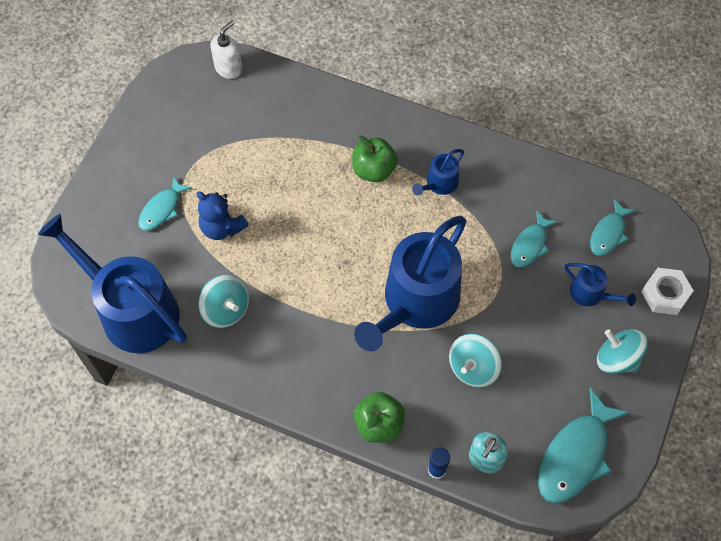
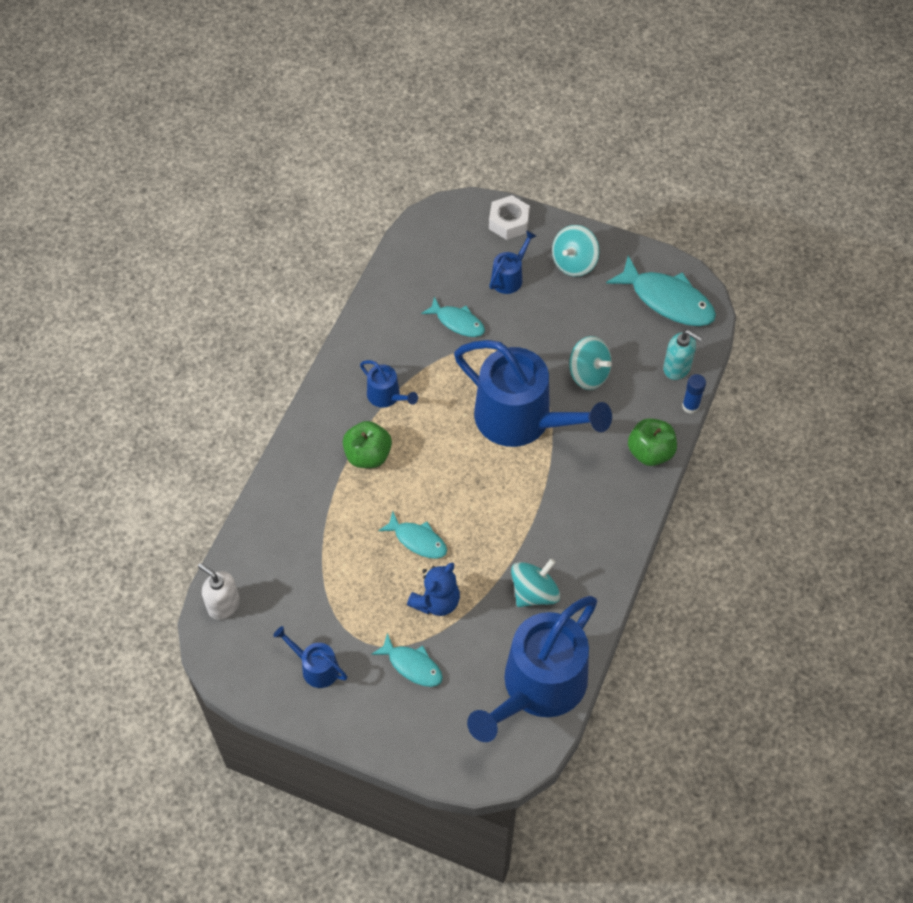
camera: 90 degrees left, 5 degrees down
(166, 137) = (316, 668): none -> blue watering can
(608, 233) = (445, 259): turquoise fish -> turquoise fish (417, 540)

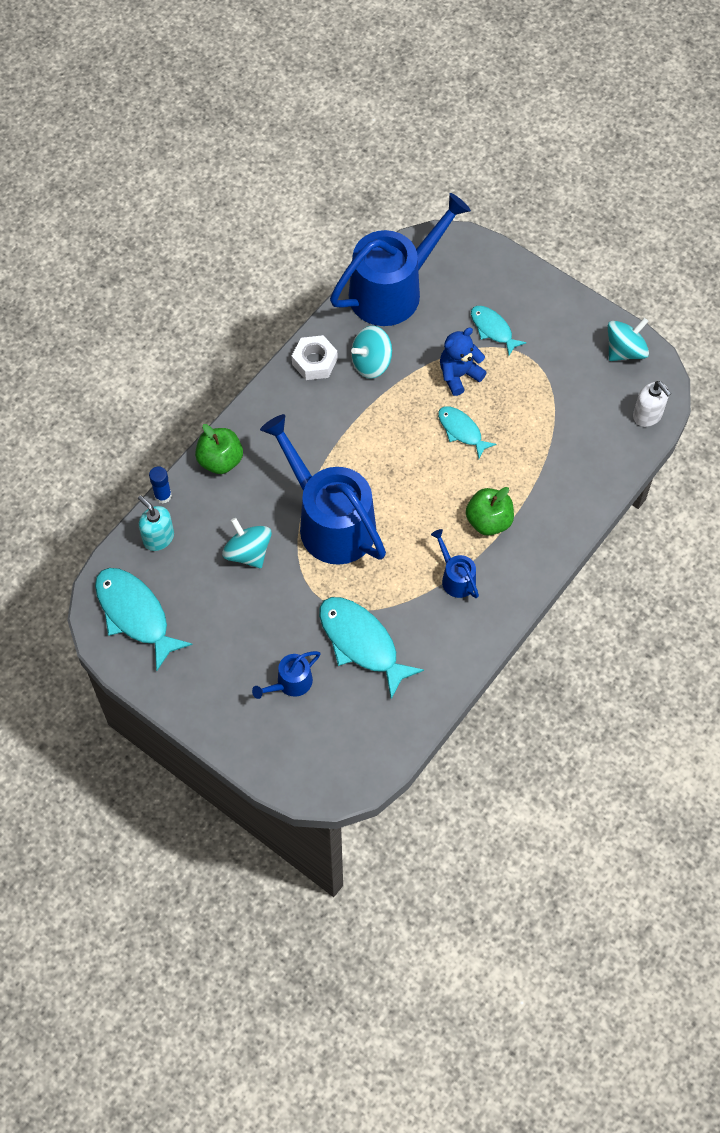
camera: 165 degrees left, 5 degrees up
(316, 668) = (575, 346): blue watering can -> none
(457, 322) = (361, 643): turquoise fish -> turquoise fish, size x1.72
(509, 222) = (268, 754): white nut -> white nut (314, 362)
(574, 263) = (215, 684): turquoise spinning top -> turquoise spinning top (625, 350)

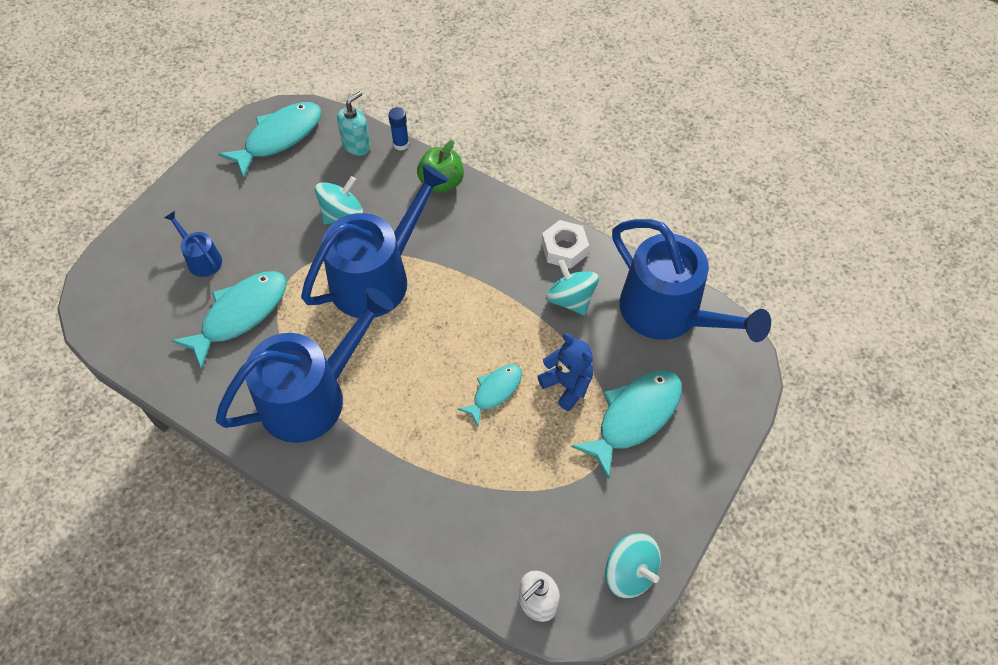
camera: 85 degrees right, 5 degrees down
(456, 578) = (311, 396): blue watering can -> blue watering can, size x2.27
(488, 521) = (381, 425): green apple -> none
(493, 329) = (634, 417): turquoise fish -> turquoise fish, size x1.72

